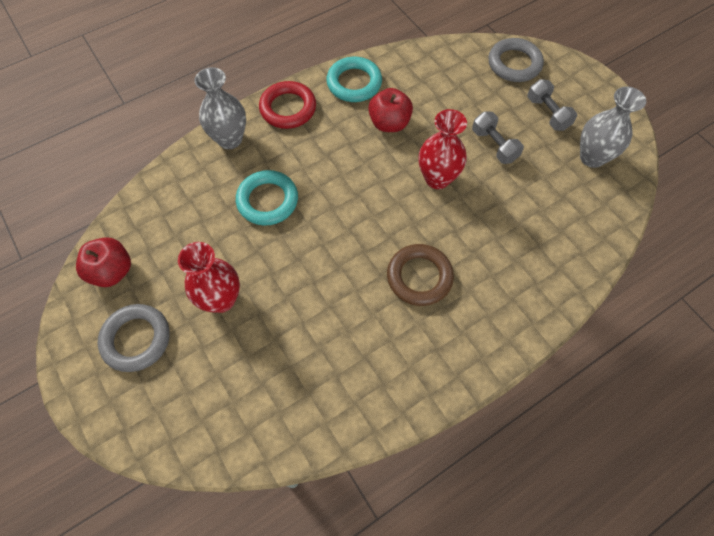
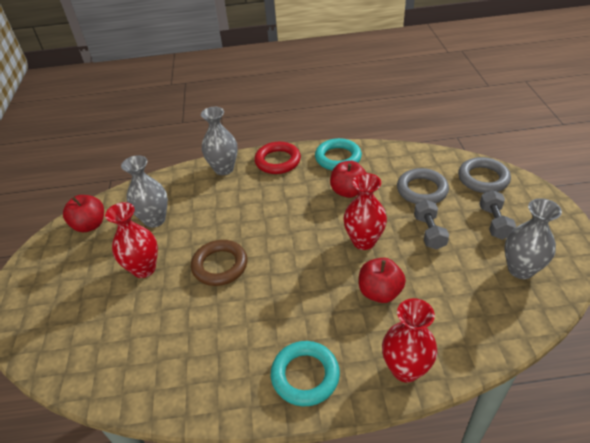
camera: 30 degrees right, 20 degrees down
(136, 339) = (71, 273): grey ring -> grey ring (422, 190)
(190, 235) = (155, 220): none -> grey vase
(267, 200) = (222, 215): turquoise ring -> turquoise ring (305, 375)
(419, 277) = (302, 309): brown ring -> brown ring (220, 265)
(482, 229) = (380, 292): none -> red apple
(543, 298) = (405, 369): none -> red vase

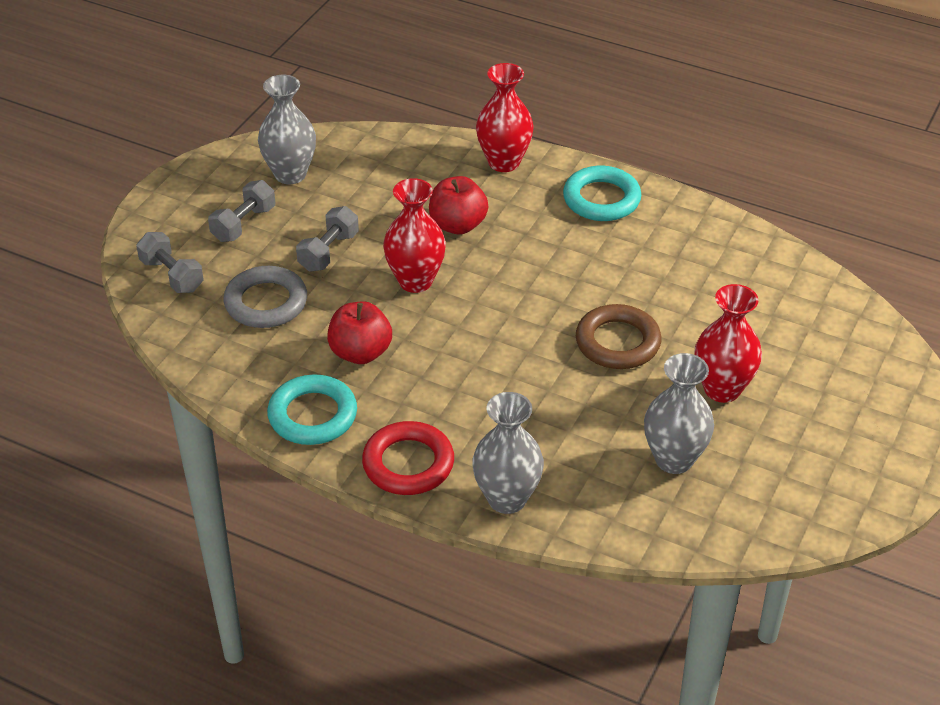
camera: 150 degrees left, 0 degrees up
(90, 225) = (782, 505): red apple -> none
(483, 178) = (172, 275): grey ring -> grey dumbbell

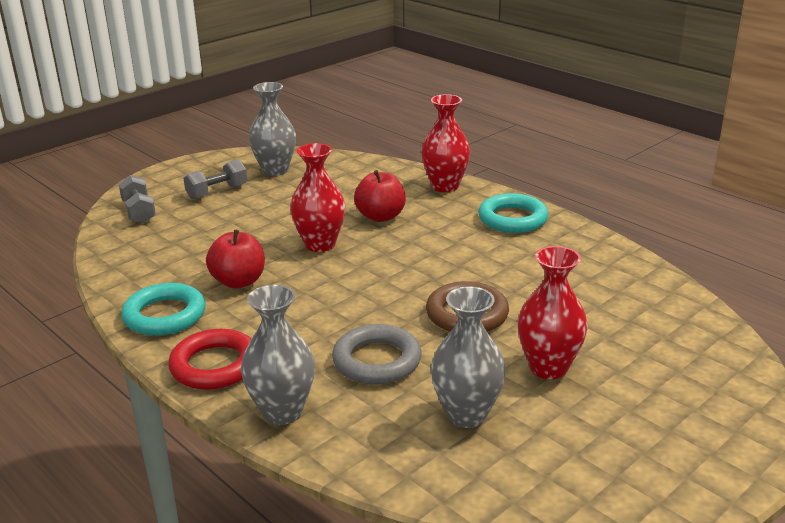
camera: 20 degrees right, 15 degrees down
(266, 302) = (192, 238): grey ring -> grey ring (377, 361)
(329, 252) = (266, 217): grey dumbbell -> none

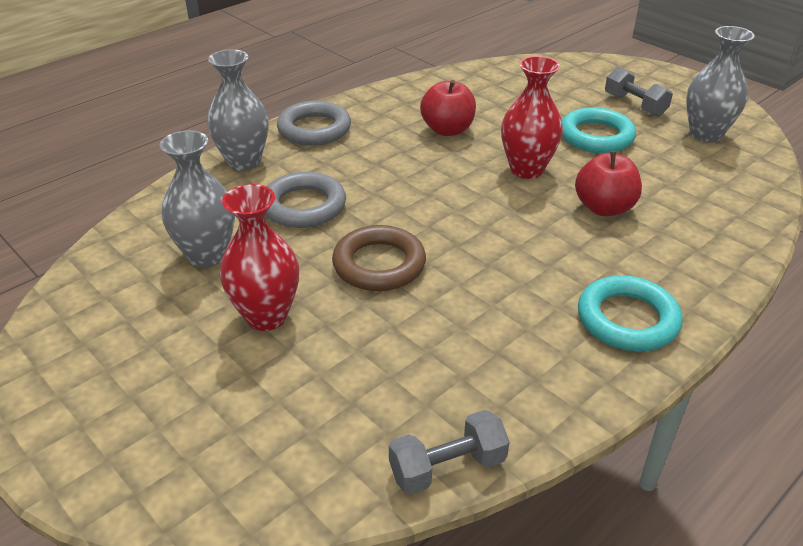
camera: 90 degrees right, 10 degrees up
(139, 212) = (577, 72): grey dumbbell -> grey dumbbell (447, 467)
(165, 315) = (392, 102): turquoise ring -> turquoise ring (596, 136)
(215, 365) = (314, 129): red ring -> grey ring
(445, 186) = (714, 261): red vase -> none

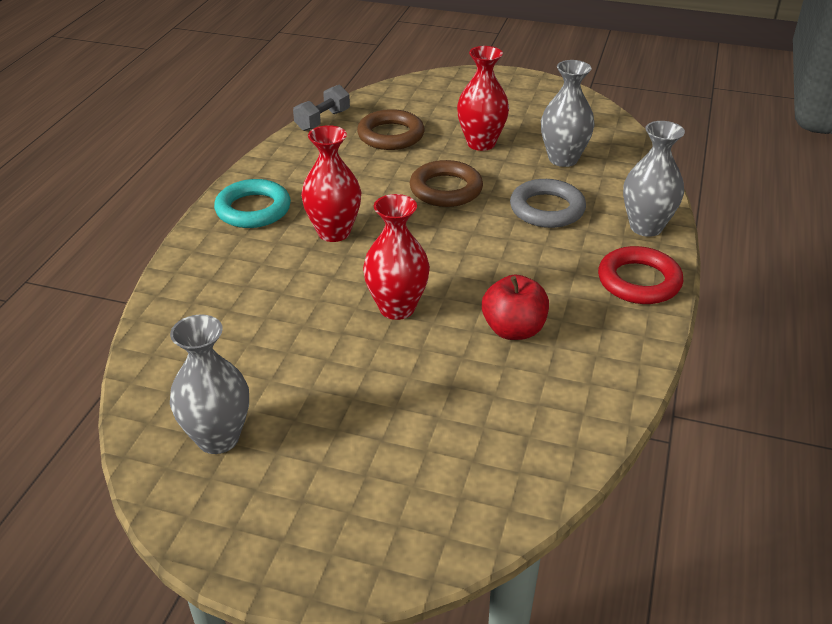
camera: 150 degrees right, 0 degrees up
(314, 129) = (639, 281): grey ring -> red ring
(368, 382) = (390, 135): none -> brown ring
(543, 255) = (334, 232): none -> red vase
(596, 136) = (349, 382): turquoise ring -> none
(604, 208) = (303, 291): red apple -> none
(634, 105) = (323, 463): grey dumbbell -> none

